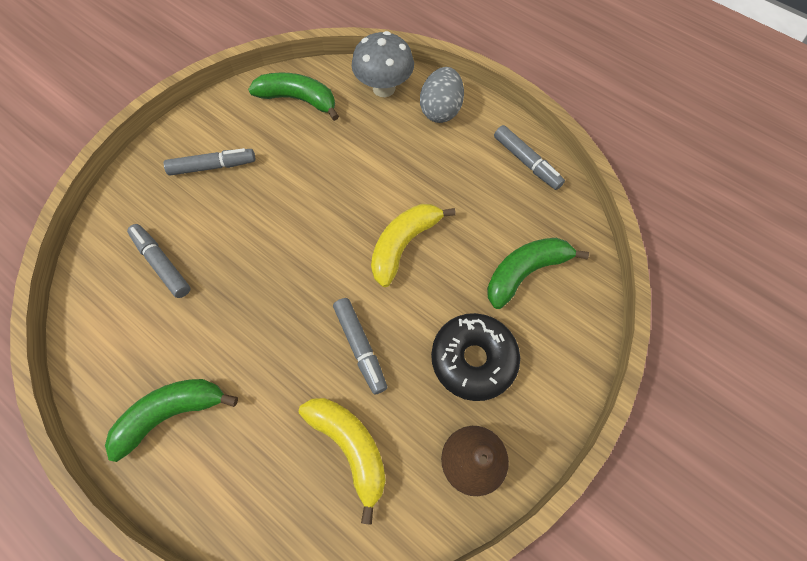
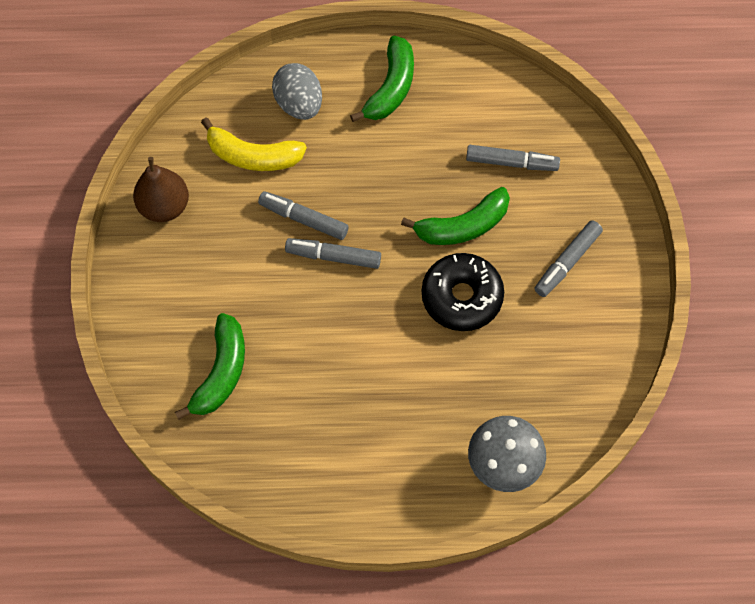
camera: 140 degrees right, 0 degrees up
(298, 99) = (569, 385): green banana -> green banana (463, 226)
(403, 245) = (340, 319): yellow banana -> none
(440, 110) = (425, 483): grey egg -> grey egg (299, 104)
(473, 359) = (212, 272): black donut -> black donut (461, 297)
(526, 162) = (296, 487): grey marker -> grey marker (333, 256)

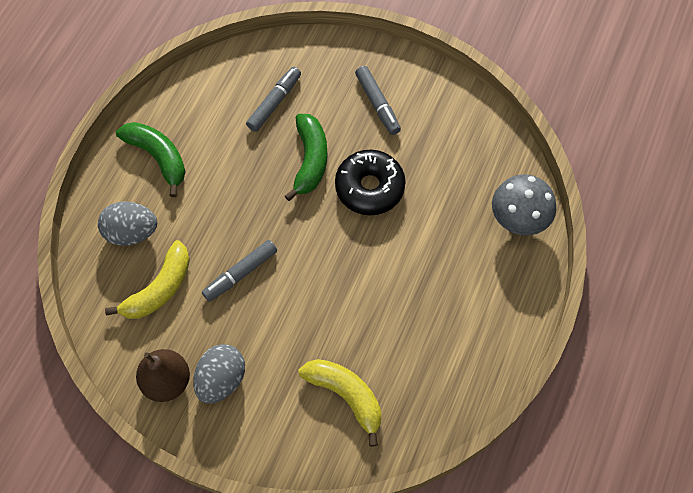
camera: 65 degrees left, 0 degrees up
(187, 252) = (221, 379): none -> grey egg
(221, 372) = (346, 395): green banana -> yellow banana
(333, 256) = (286, 265): grey marker -> none

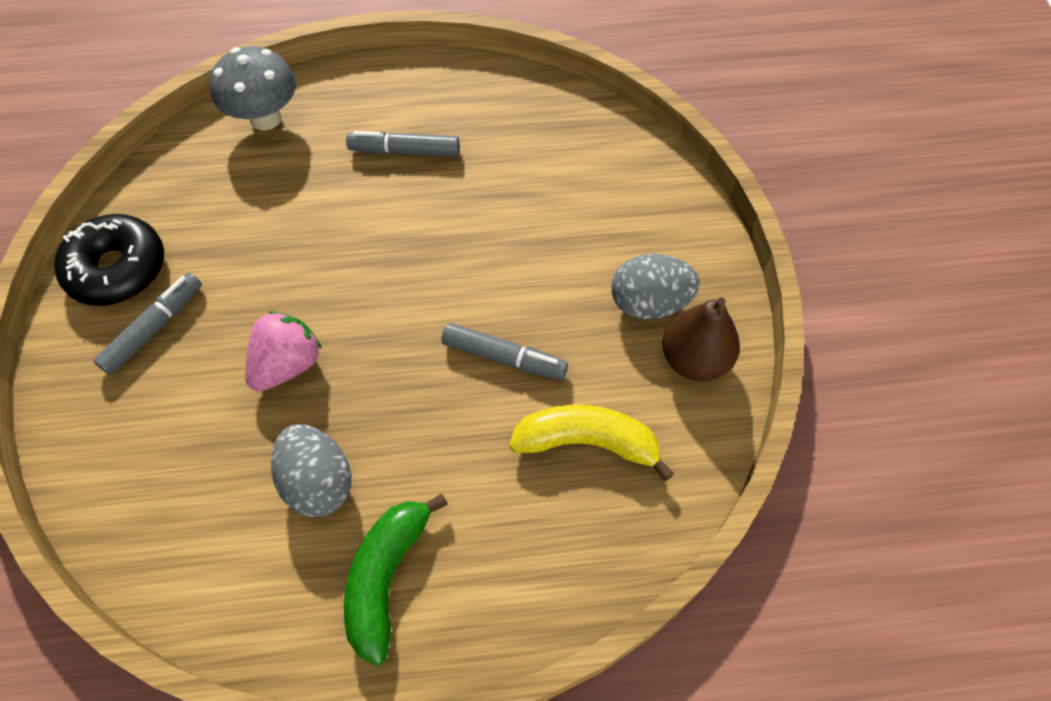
camera: 120 degrees left, 5 degrees down
(131, 232) = (531, 534): grey egg -> grey egg (318, 482)
(274, 102) = (207, 463): grey marker -> grey marker (404, 151)
(310, 160) = (288, 365): green banana -> pink strawberry
(346, 395) = (578, 178): yellow banana -> none
(369, 187) = (296, 277): black donut -> black donut (117, 269)

